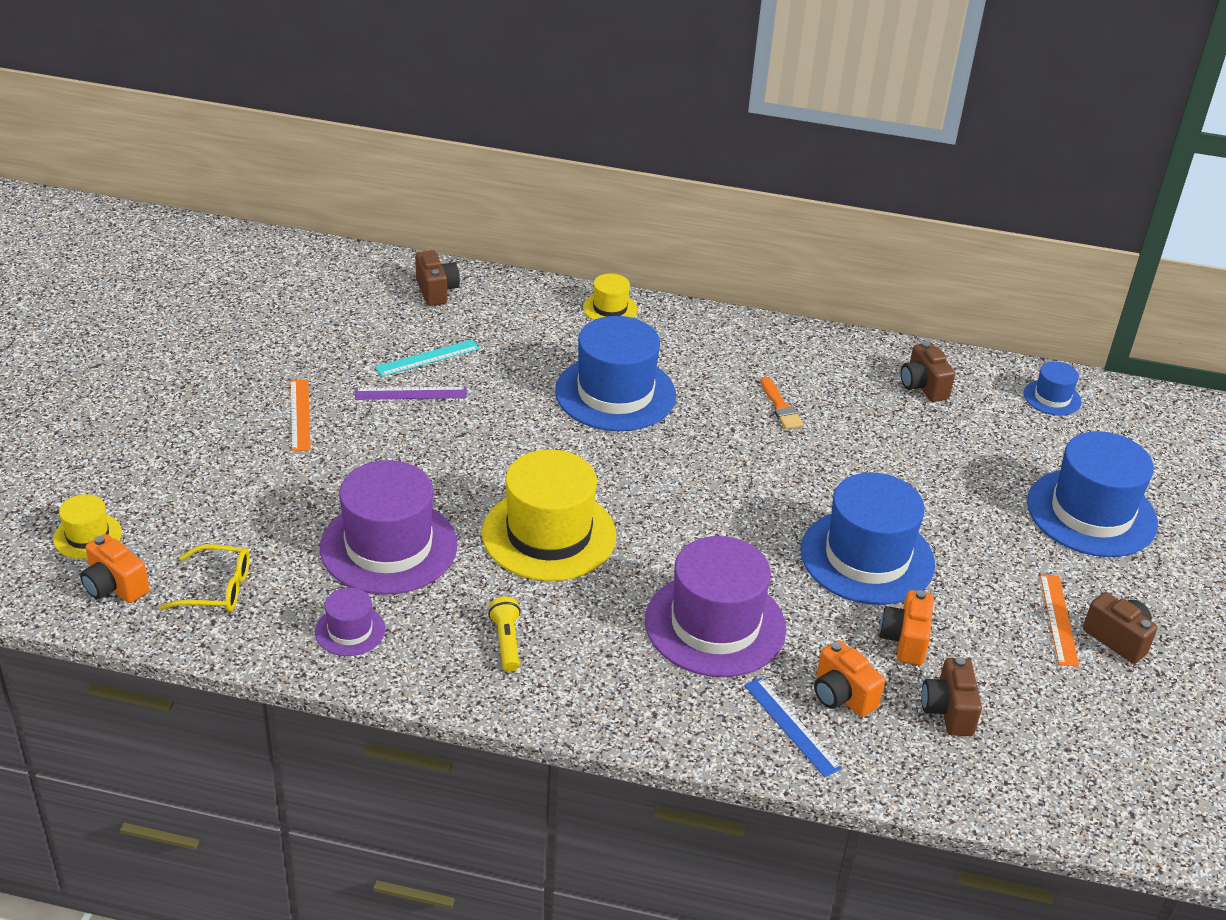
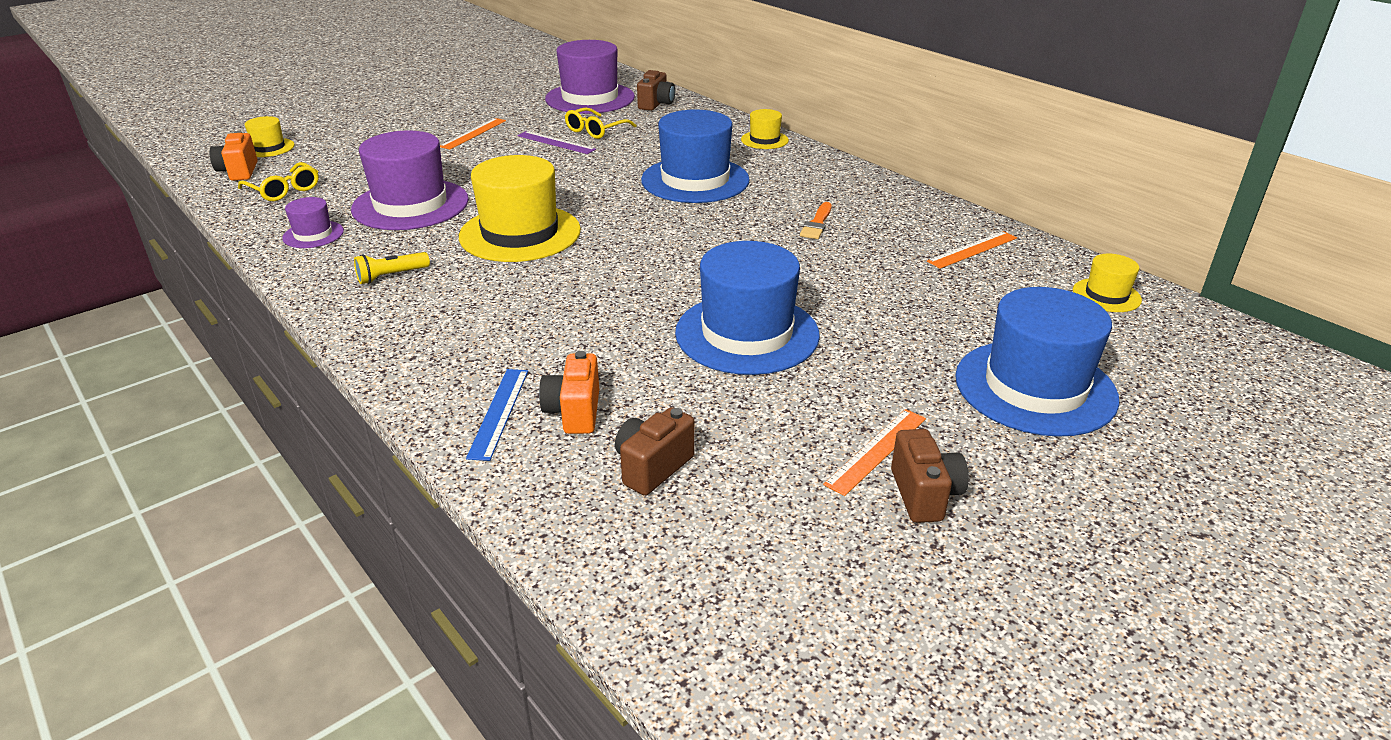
camera: 40 degrees right, 5 degrees down
(427, 358) = (596, 130): turquoise ruler -> yellow glasses
(506, 641) = (391, 276): yellow flashlight -> yellow flashlight turned 150 degrees counterclockwise
(715, 625) = (549, 325): purple hat -> purple hat (590, 98)
(905, 641) = (692, 400): orange camera -> none
(923, 386) = (972, 249): brown camera -> orange ruler
(1052, 397) = (1106, 295): blue hat -> yellow hat

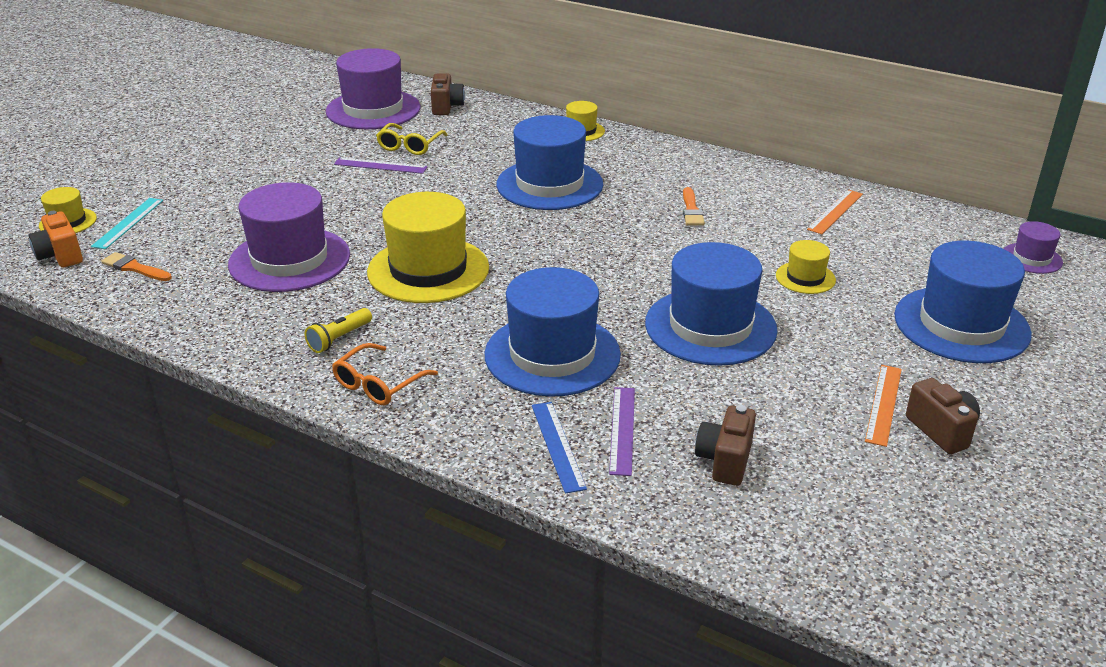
camera: 20 degrees left, 0 degrees up
(284, 190) = (134, 268): yellow glasses -> orange brush
(312, 155) = (128, 223): none -> turquoise ruler
(313, 234) = (215, 311): purple hat -> purple hat (1031, 258)
(388, 321) = (378, 384): none -> orange glasses
(473, 133) = (284, 169): orange ruler -> none
(567, 328) = (552, 354): none -> blue hat
(574, 412) = (622, 430): orange camera -> purple ruler
(1106, 295) = (962, 234): yellow hat -> yellow hat (805, 278)

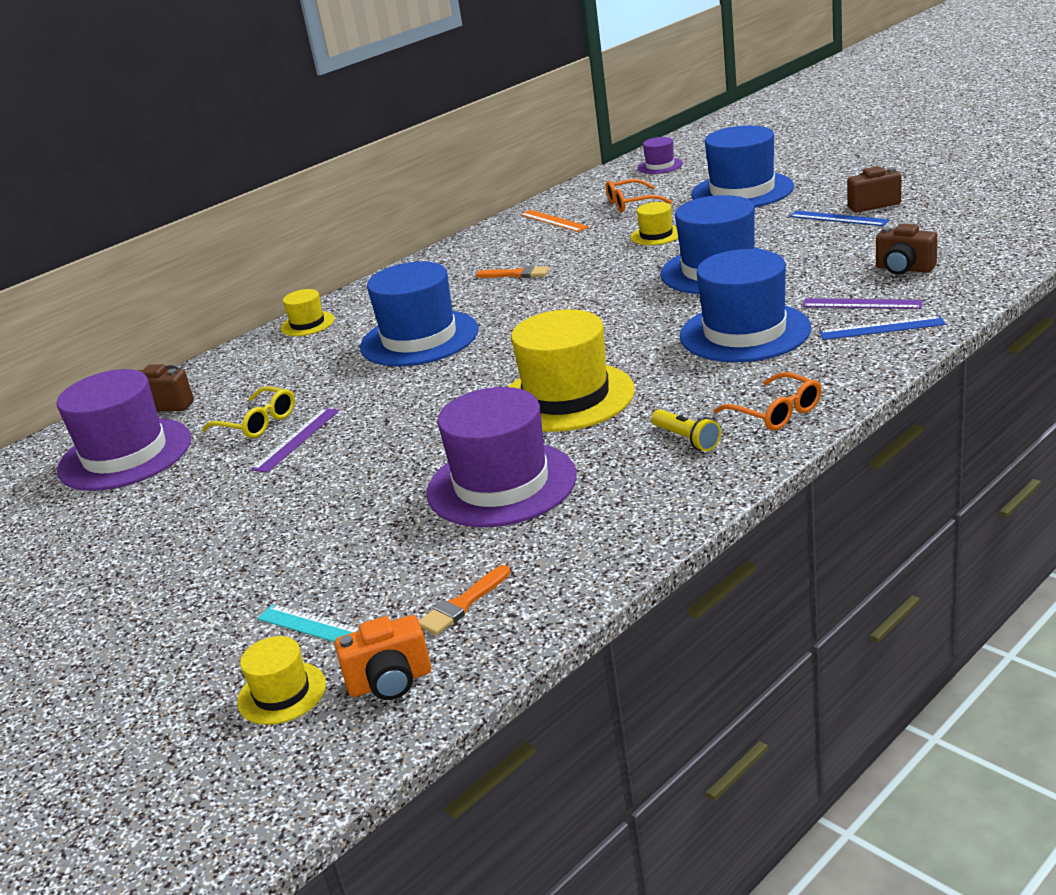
camera: 70 degrees left, 5 degrees down
(883, 404) = (838, 218): orange ruler -> blue ruler
(898, 252) = (631, 203): none -> orange glasses

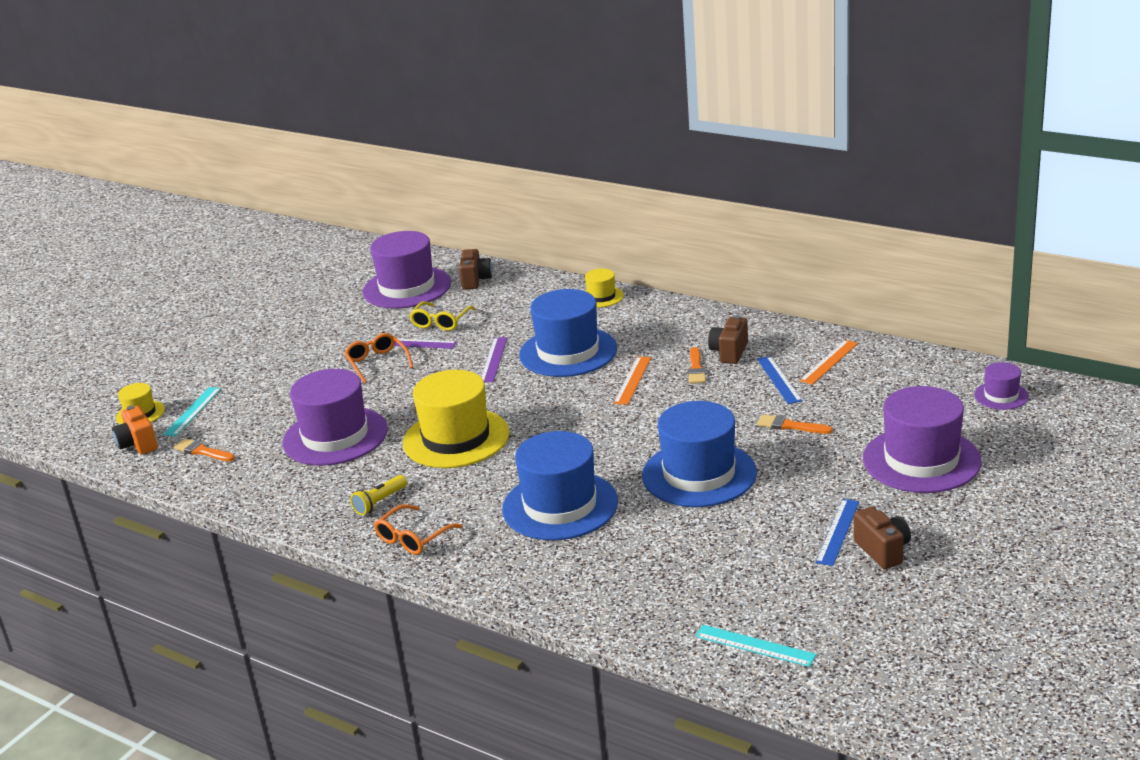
camera: 75 degrees right, 0 degrees up
(513, 303) = (632, 380): none -> orange ruler
(631, 203) = (879, 397): orange glasses -> orange glasses (377, 363)
(656, 235) = (790, 426): yellow hat -> orange brush
(742, 191) = (921, 460): blue hat -> purple hat
(861, 304) = (614, 564): purple ruler -> purple ruler (493, 359)
(881, 328) = (559, 579): blue ruler -> blue ruler (779, 379)
(904, 269) = (696, 584): brown camera -> brown camera (729, 352)
(1001, 246) = (755, 645): none -> turquoise ruler

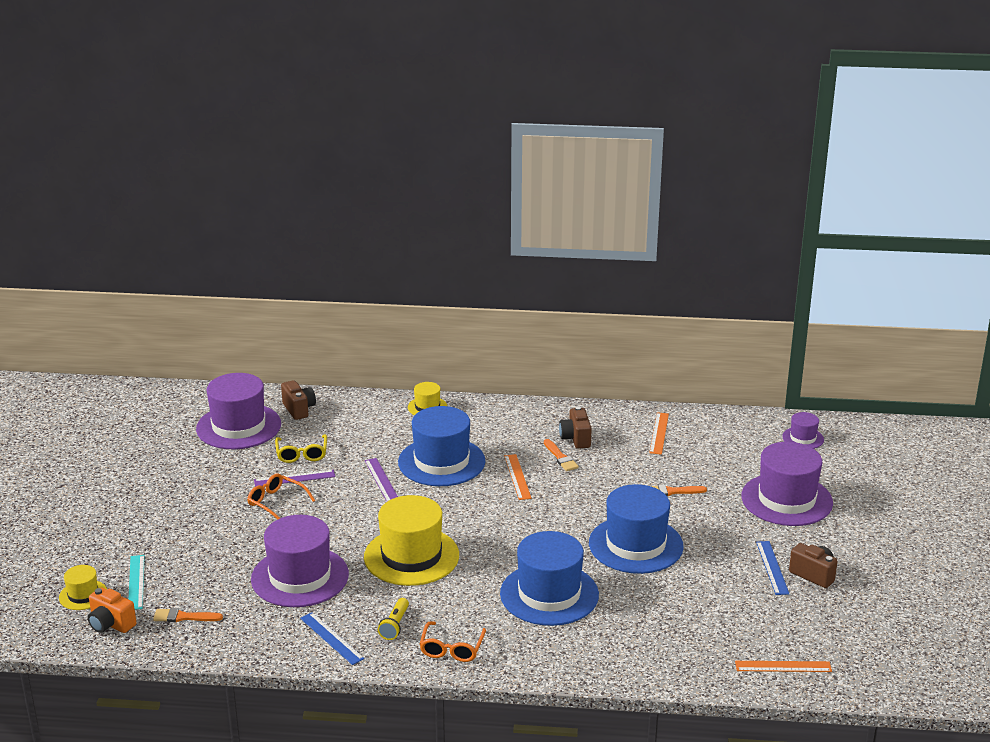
camera: 30 degrees left, 0 degrees up
(755, 645) = (783, 666): turquoise ruler -> orange ruler
(779, 379) = (633, 455): blue ruler -> blue ruler (331, 638)

